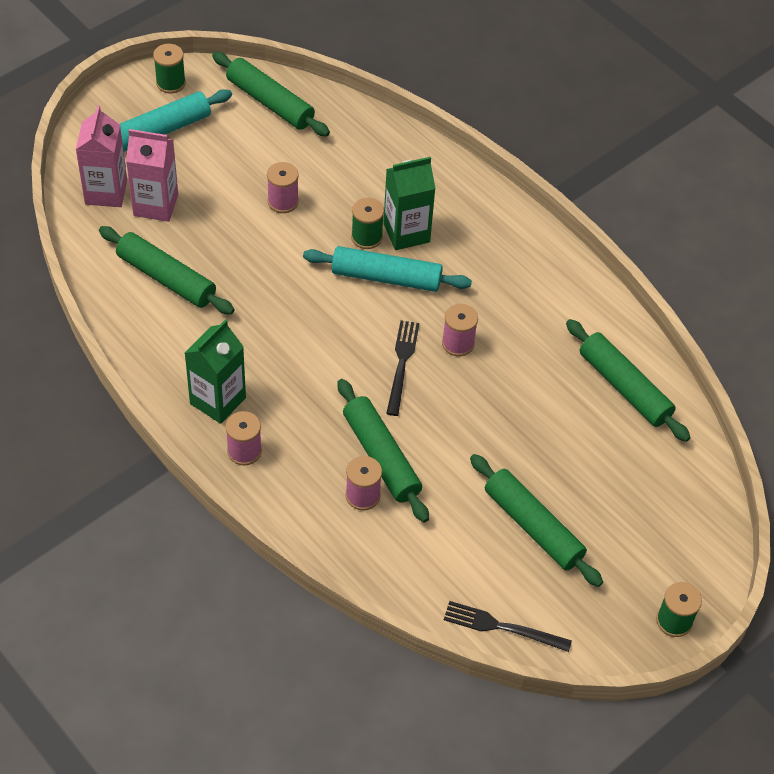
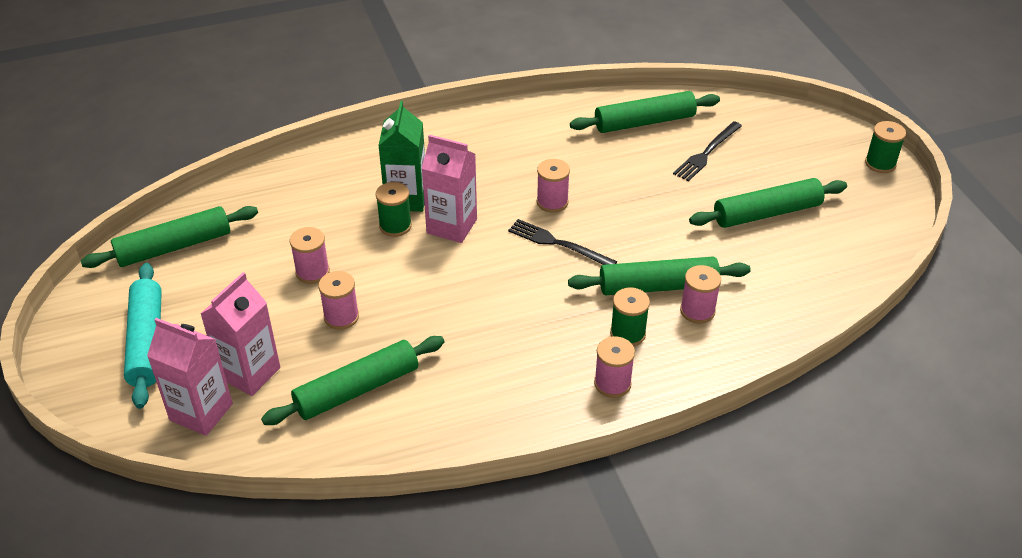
camera: 65 degrees left, 10 degrees down
(171, 83) = (84, 316): green spool -> green spool (627, 333)
(218, 400) = (540, 388): green carton -> none
(240, 240) = (341, 317): none -> pink spool
(386, 277) = (452, 226): turquoise rolling pin -> pink carton
(502, 627) = (864, 260): black fork -> black fork (707, 153)

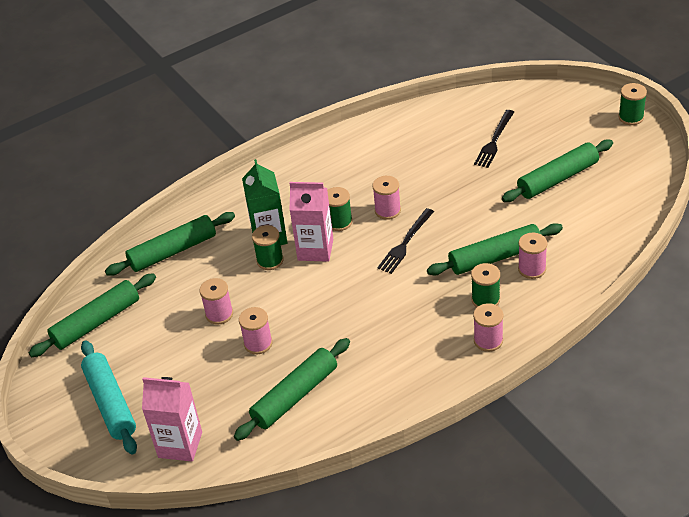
camera: 10 degrees left, 0 degrees up
(249, 373) = (205, 405): pink carton -> none
(491, 201) = (339, 222): none -> green spool
(558, 244) = (405, 243): black fork -> black fork turned 75 degrees counterclockwise
(644, 122) = (436, 127): green rolling pin -> green rolling pin (173, 251)

